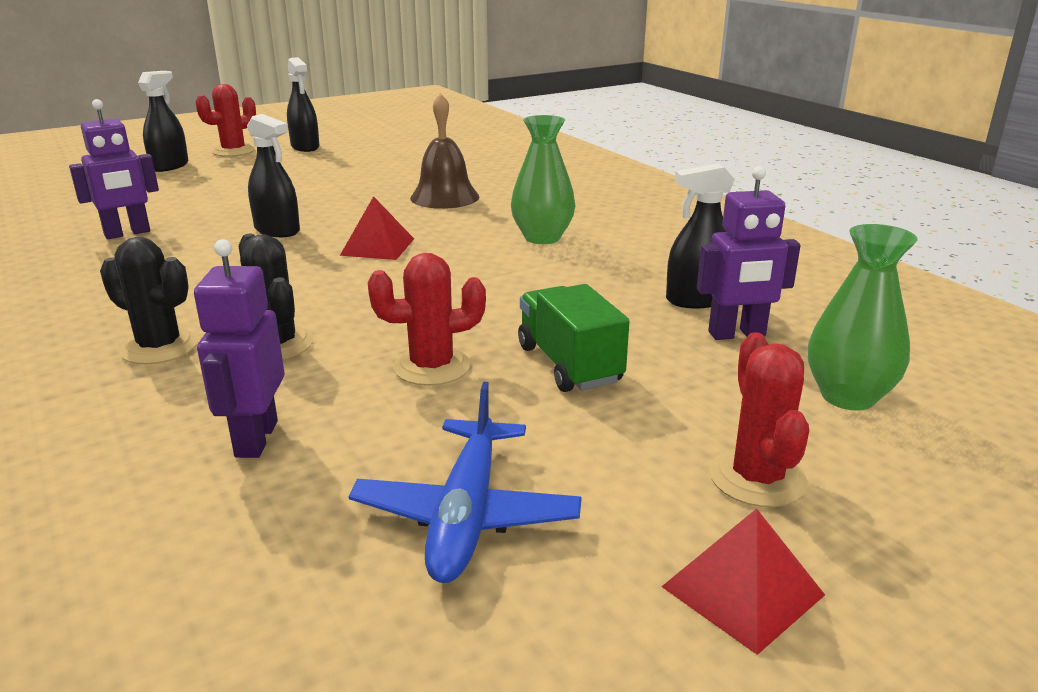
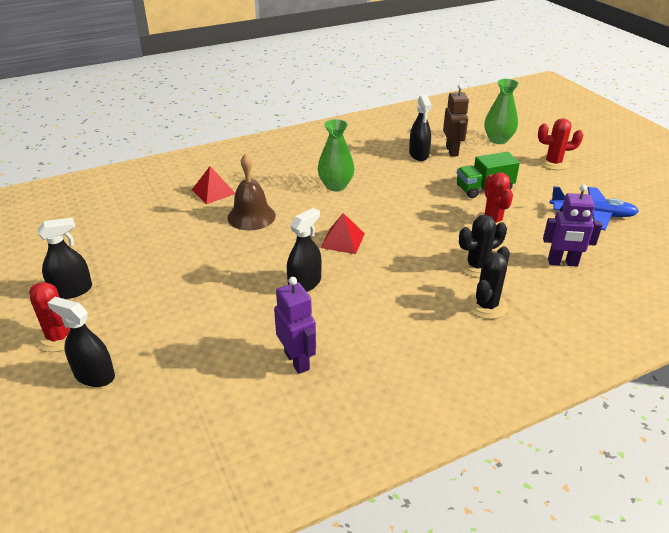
camera: 85 degrees left, 10 degrees up
(737, 334) = (452, 151): purple robot -> brown robot
(742, 591) = (607, 173): red pyramid -> red pyramid (213, 191)

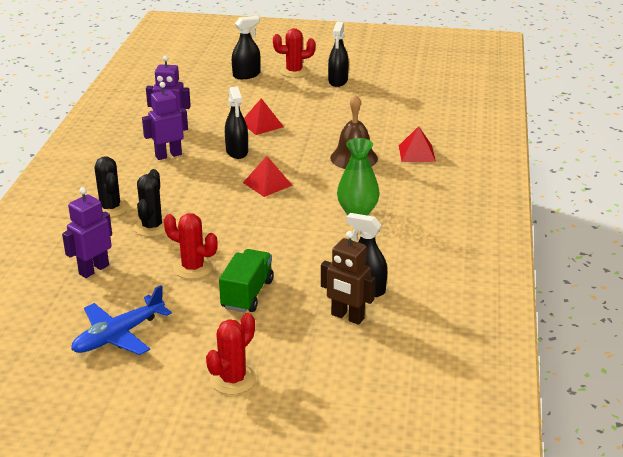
camera: 125 degrees right, 5 degrees down
(231, 295) = (262, 124): none -> red pyramid
(359, 325) = (168, 155): none -> purple robot
(498, 140) = (335, 371): green vase -> none

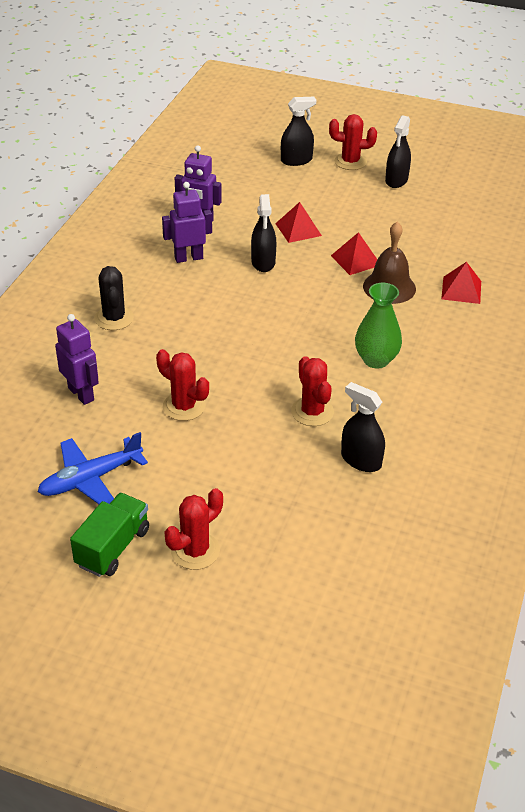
camera: 10 degrees right, 10 degrees up
(93, 269) = (81, 394): purple robot -> purple robot turned 90 degrees clockwise
(152, 227) = (152, 348): black cactus -> none
(247, 294) = (233, 448): green truck -> green truck (113, 547)
(267, 184) = (286, 309): red pyramid -> red pyramid (355, 260)
(311, 258) = (312, 412): none -> red cactus
(347, 317) = (333, 492): brown robot -> none

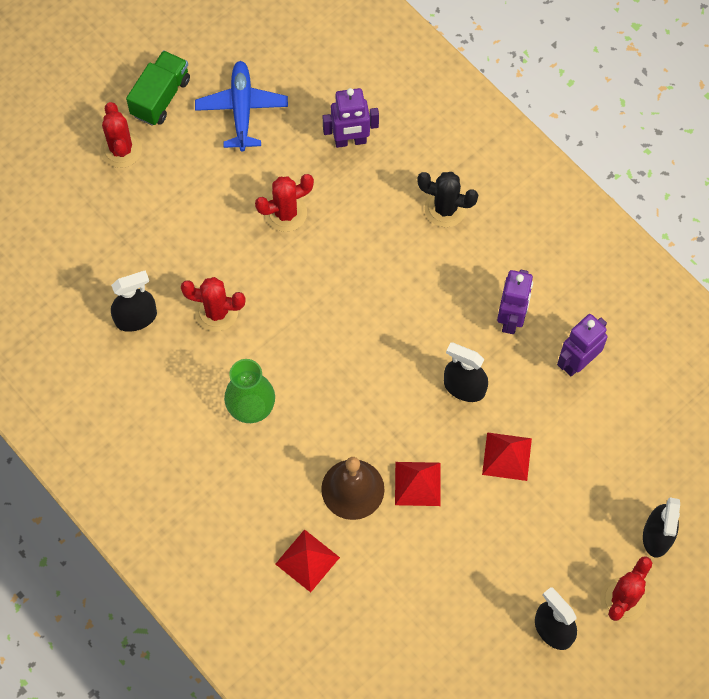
camera: 120 degrees right, 25 degrees up
(113, 547) = (160, 97): green truck -> green truck turned 120 degrees counterclockwise

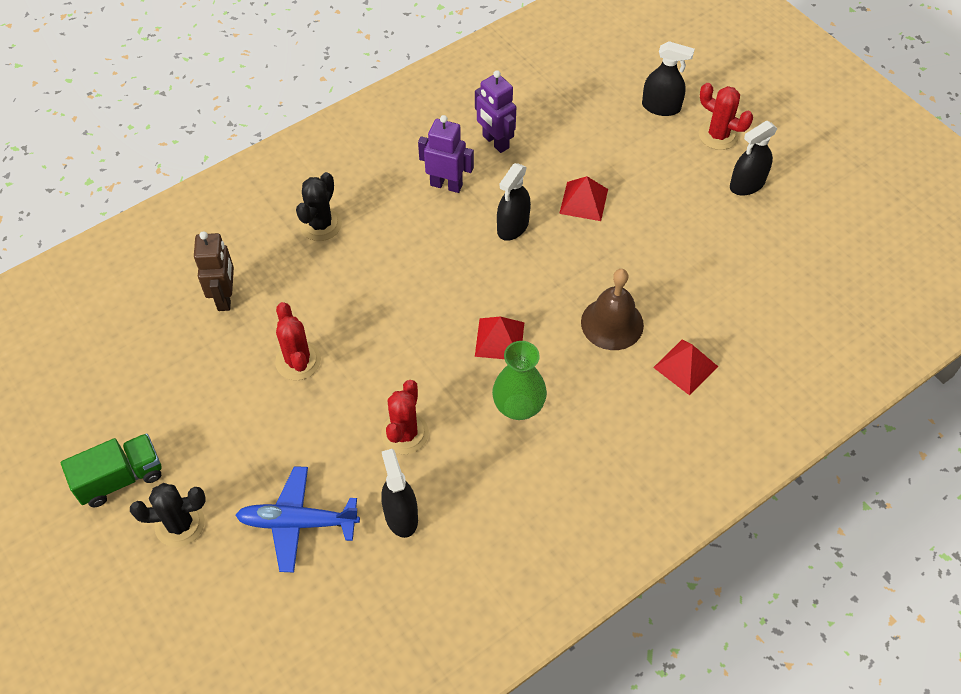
camera: 85 degrees left, 10 degrees down
(121, 149) = (180, 524): red cactus -> black cactus
(160, 97) = (120, 478): green truck -> green truck turned 120 degrees clockwise
(242, 109) = (160, 395): blue plane -> blue plane (298, 522)
(350, 141) = (225, 297): purple robot -> brown robot
(418, 483) = (608, 270): red pyramid -> red pyramid (499, 339)

